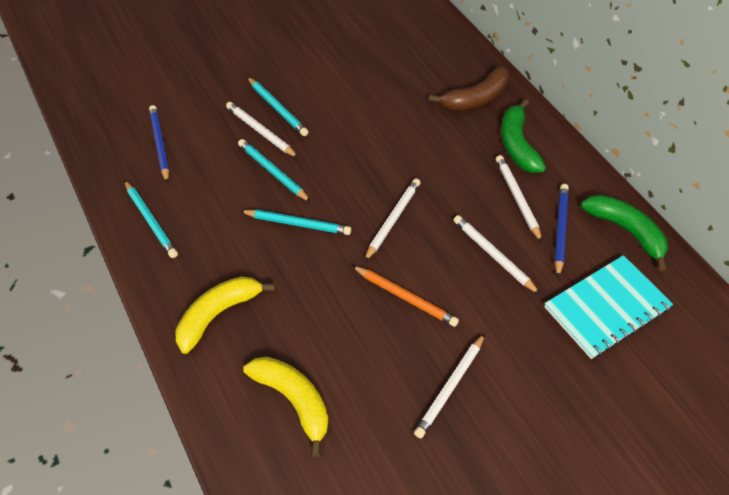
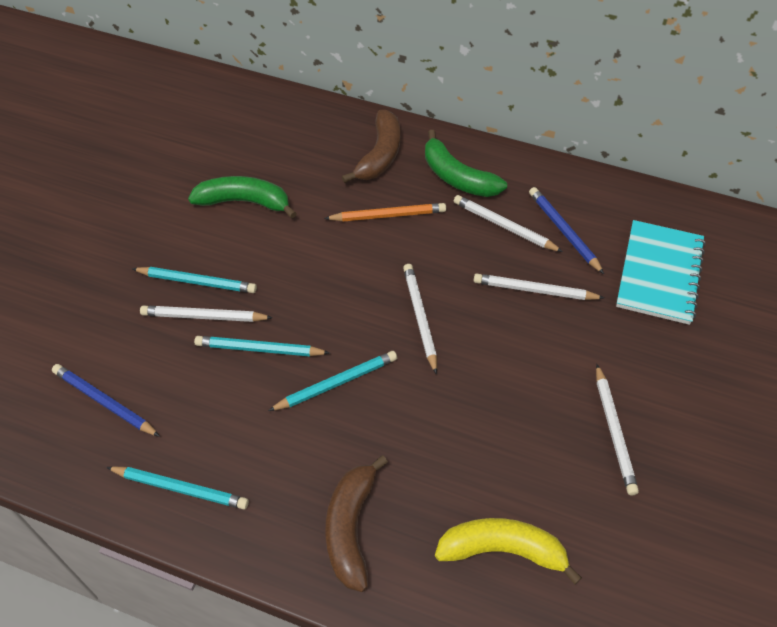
camera: 40 degrees left, 0 degrees up
(218, 314) = (350, 528): yellow banana -> brown banana
(405, 298) = (502, 381): orange pencil -> orange pencil (388, 215)
(626, 231) = (612, 198): green banana -> green banana (244, 202)

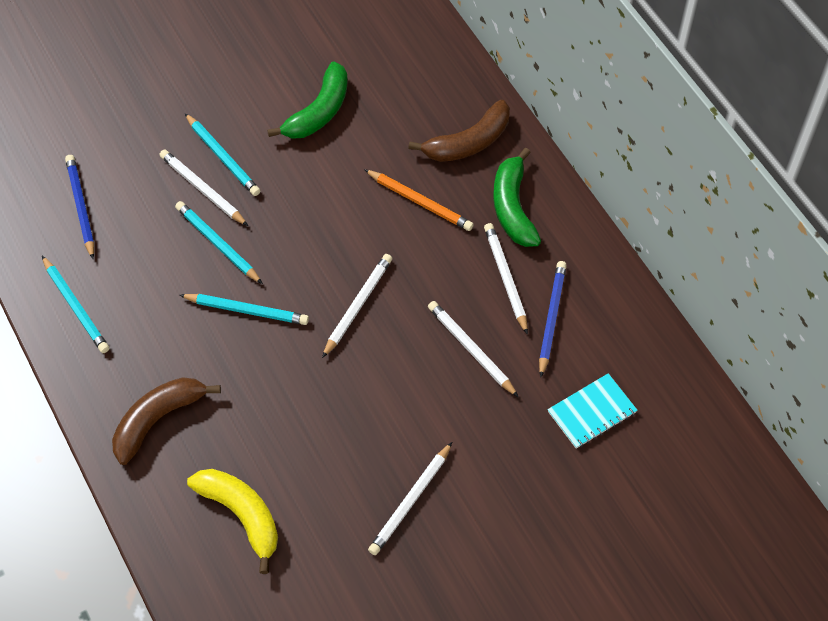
camera: 40 degrees right, 5 degrees up
(244, 202) = (319, 112): green banana -> green banana turned 75 degrees clockwise
(659, 273) = (591, 412): turquoise notebook -> turquoise notebook, size x0.63

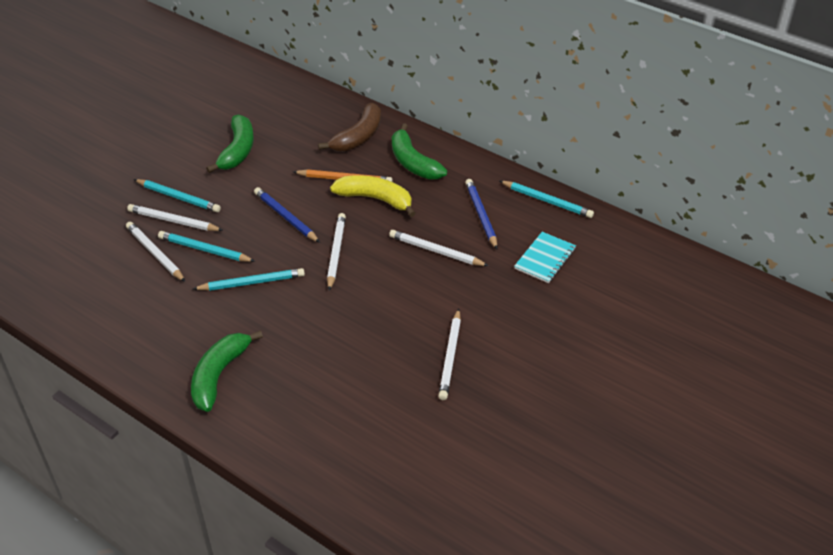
camera: 25 degrees left, 15 degrees down
(75, 307) = (108, 326): turquoise pencil -> turquoise pencil (547, 201)
(81, 206) = (78, 261): blue pencil -> blue pencil (286, 217)
(157, 419) = (219, 375): brown banana -> green banana
(242, 515) = (324, 413): yellow banana -> yellow banana (375, 199)
(506, 278) = (434, 203): white pencil -> white pencil (155, 253)

